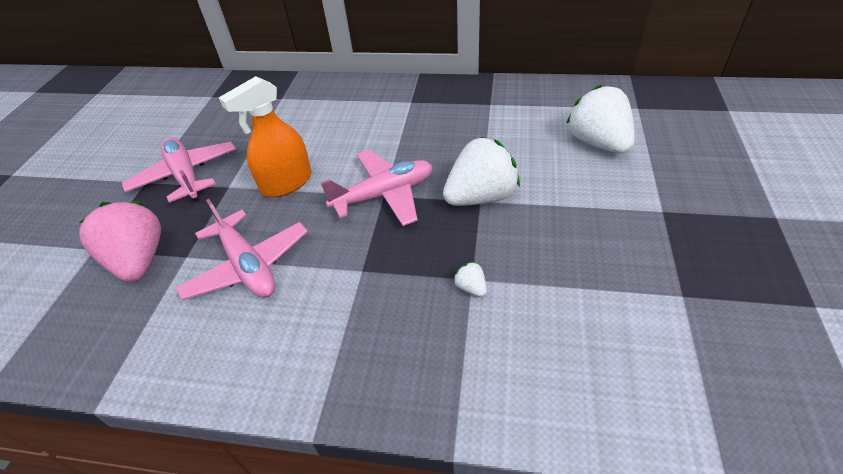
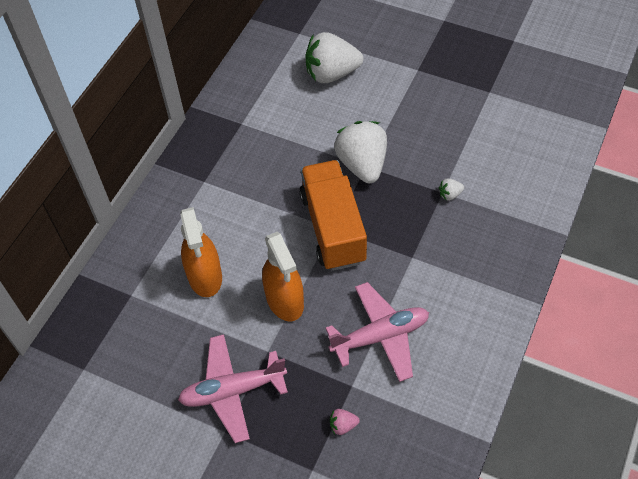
camera: 75 degrees left, 10 degrees up
(139, 260) = (343, 425): pink strawberry -> pink strawberry, size x0.41
(306, 129) = (205, 276): none -> orange spray bottle
(384, 195) = (333, 228): pink plane -> orange truck

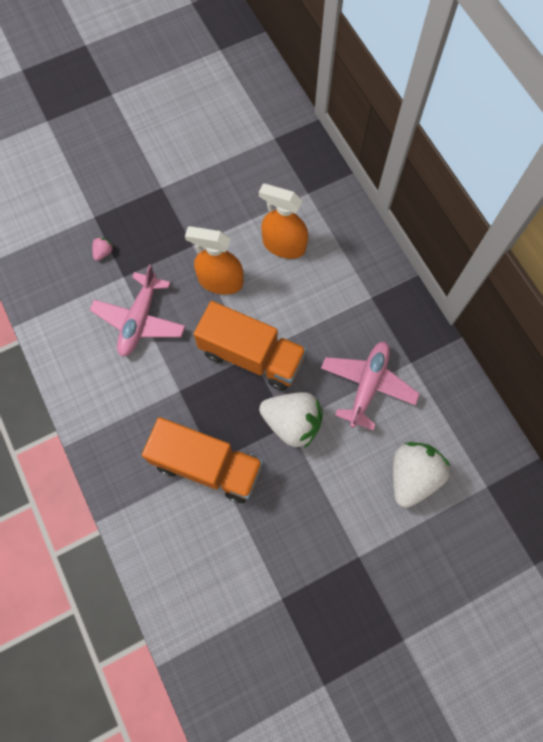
camera: 125 degrees right, 15 degrees up
(233, 391) = (183, 208): pink plane -> pink plane (367, 385)
(450, 194) = (207, 465): white strawberry -> orange truck

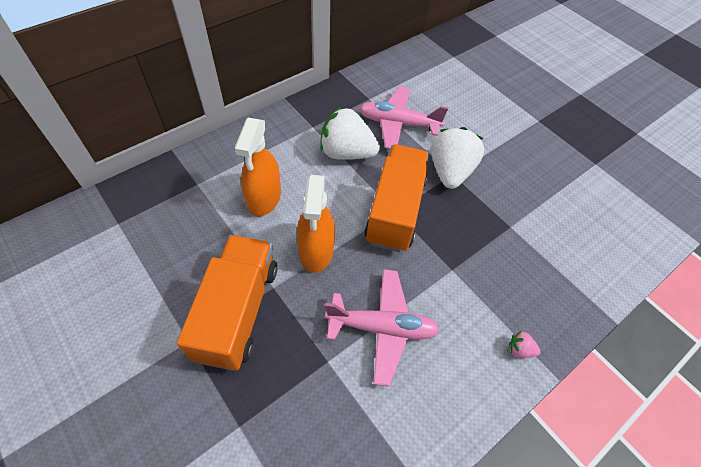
camera: 105 degrees left, 15 degrees down
(103, 252) = (295, 397): pink strawberry -> pink strawberry (519, 349)
(207, 465) = (516, 232): orange truck -> orange truck (238, 311)
(412, 476) = (463, 94): white strawberry -> white strawberry (346, 153)

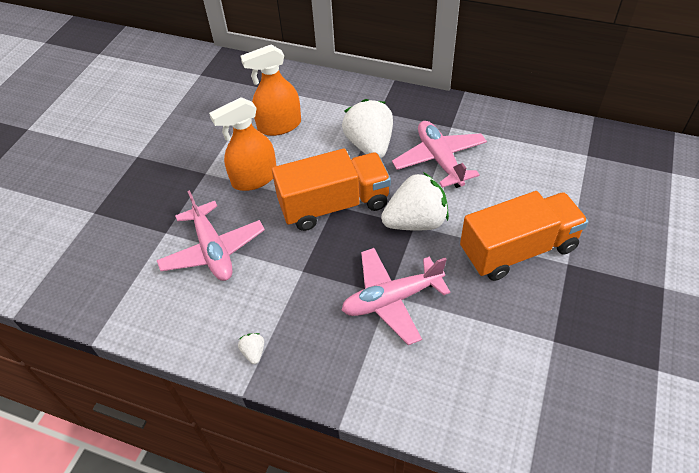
camera: 65 degrees right, 5 degrees down
(238, 311) = (174, 166): orange truck -> orange truck (518, 250)
(516, 227) = (392, 299): none -> pink plane
(519, 349) = (253, 352): pink strawberry -> white strawberry

